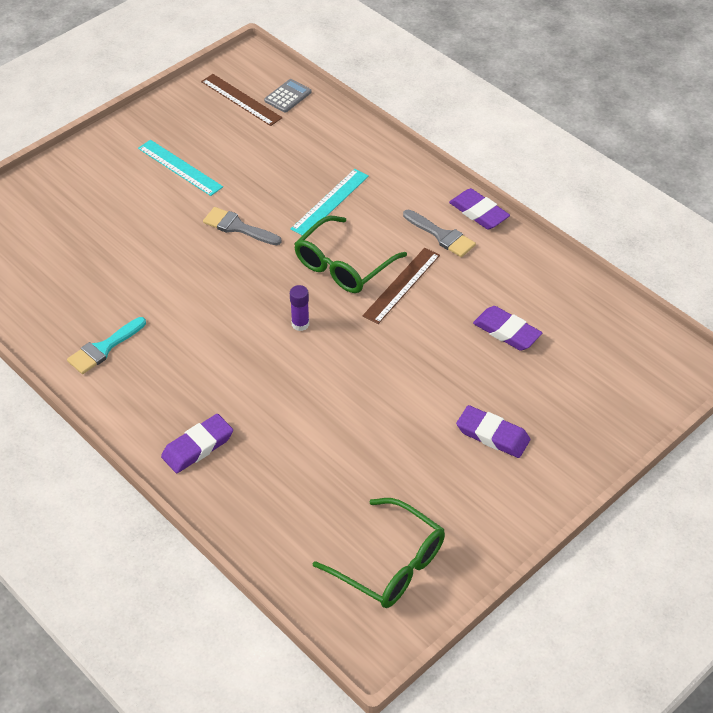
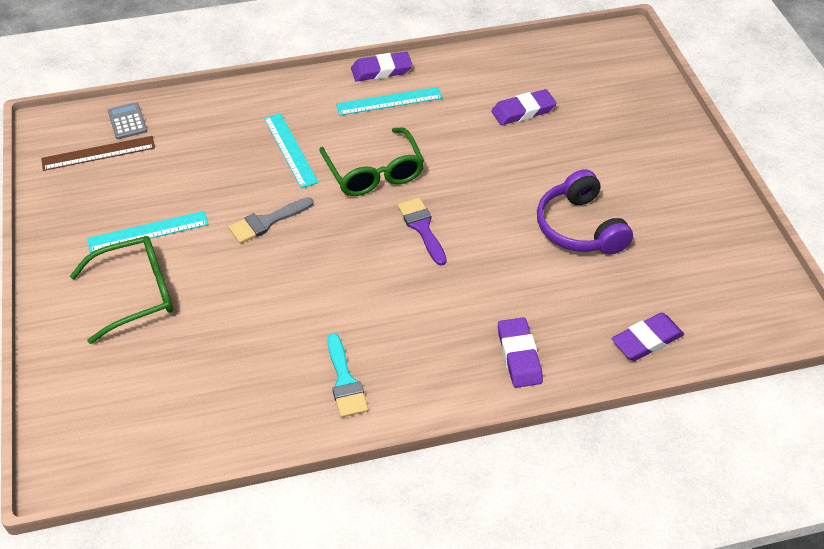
camera: 60 degrees left, 0 degrees up
(300, 324) = (422, 228): purple glue stick -> purple brush
(380, 432) = (580, 227): none -> purple headphones
(390, 564) = (722, 278): green glasses -> green glasses (136, 293)
(401, 285) = (426, 147): brown ruler -> none
(441, 235) = (389, 101): grey brush -> turquoise ruler
(492, 435) = (624, 164): purple eraser -> purple eraser (647, 340)

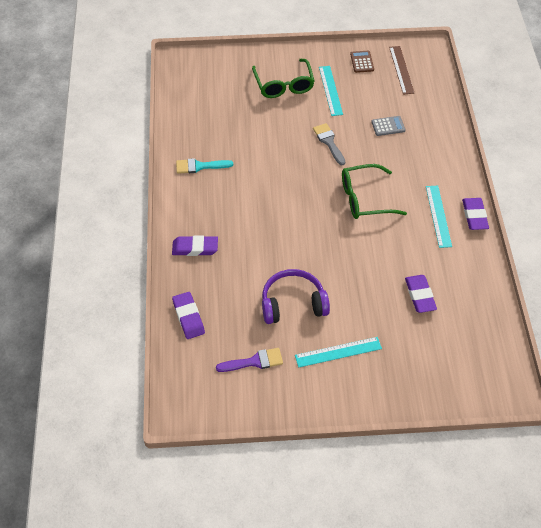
camera: 100 degrees right, 5 degrees up
(78, 200) = (362, 62): none -> brown calculator
(127, 121) = (430, 82): grey calculator -> grey calculator (388, 126)
(290, 150) = (393, 158): turquoise ruler -> turquoise ruler (338, 352)
(422, 228) = (309, 217): purple brush -> purple brush (254, 361)

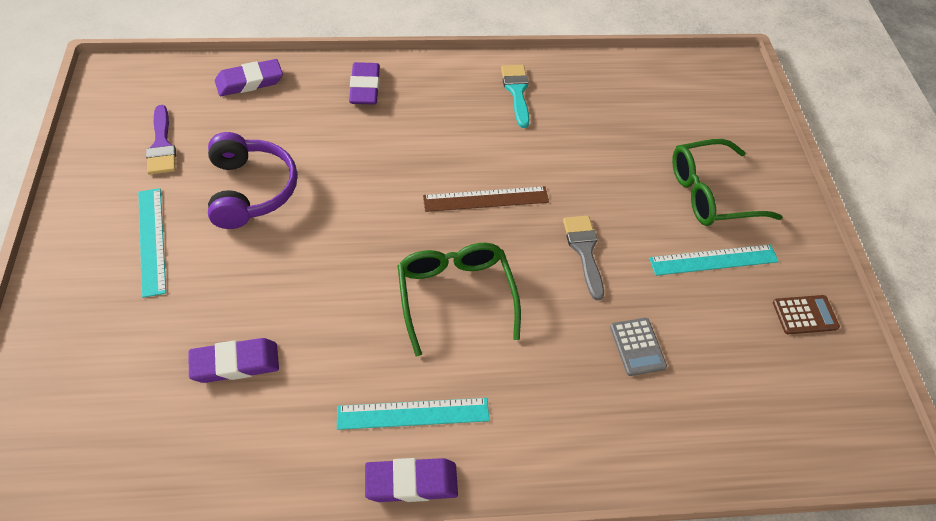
camera: 85 degrees right, 0 degrees up
(329, 142) = (584, 251): grey brush -> grey brush turned 75 degrees counterclockwise
(401, 70) = (802, 384): brown ruler -> brown ruler (486, 199)

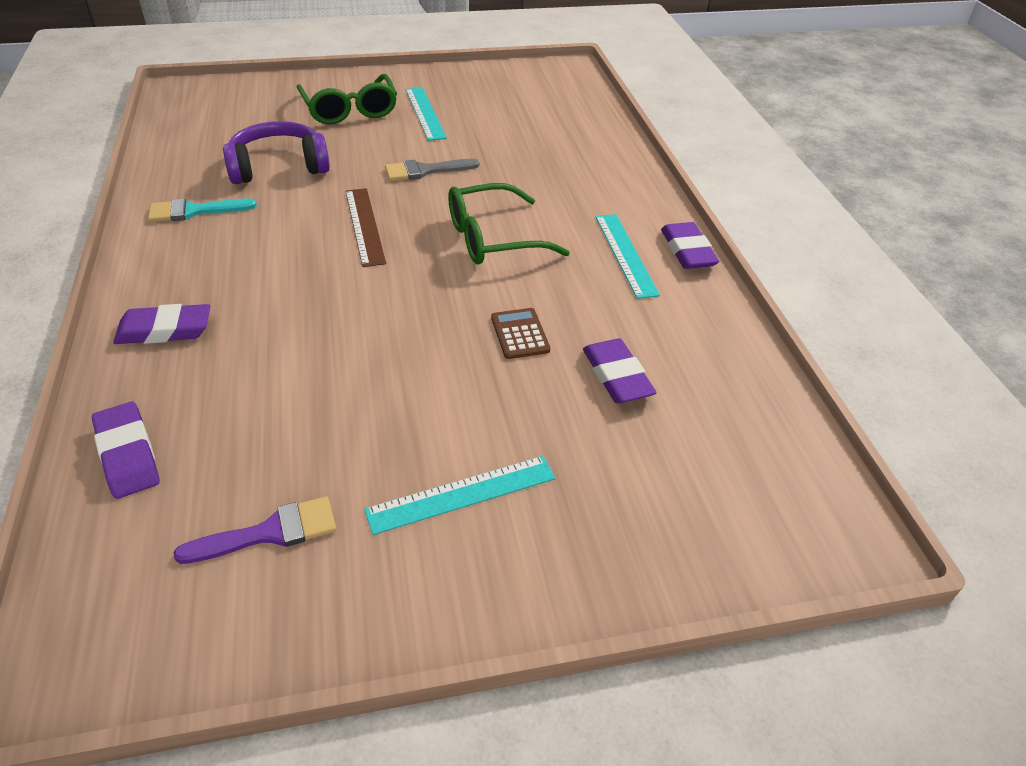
camera: 95 degrees left, 10 degrees down
(250, 190) = (362, 410): purple headphones -> purple headphones (278, 167)
(637, 347) = (521, 148): grey calculator -> none
(805, 315) = (471, 83): brown calculator -> brown calculator (519, 334)

